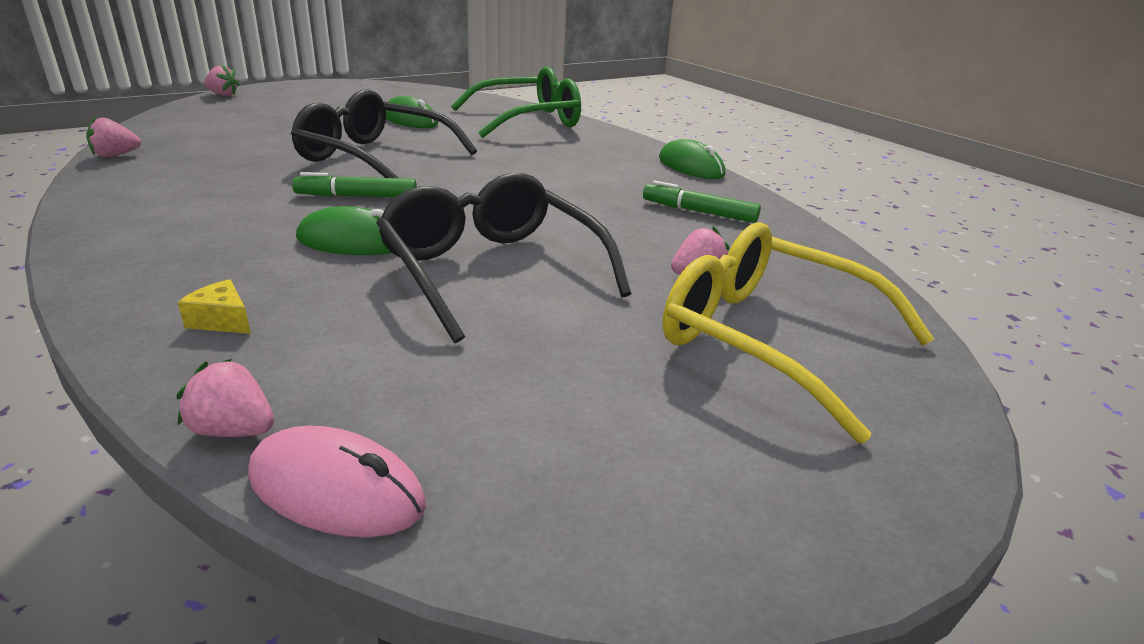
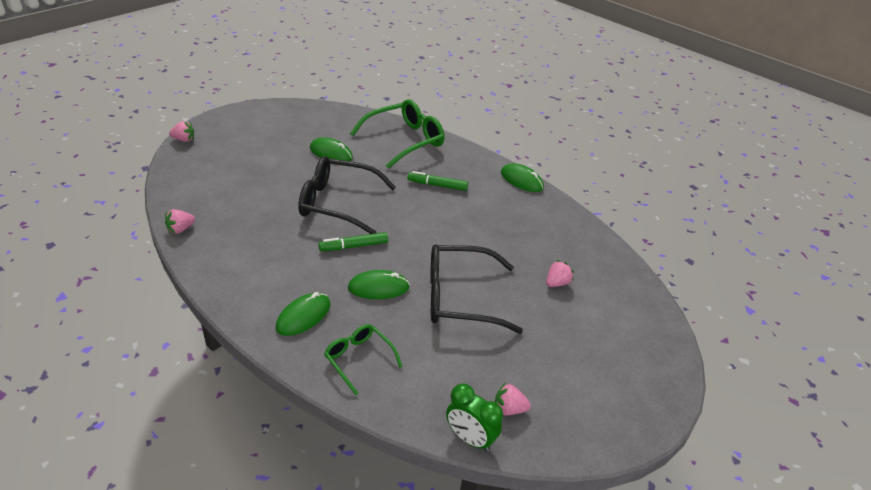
camera: 15 degrees left, 10 degrees up
(186, 256) = (303, 316): none -> green mouse
(222, 320) = (358, 359): yellow cheese -> green glasses
(234, 430) = (412, 419): pink strawberry -> pink strawberry (509, 409)
(336, 490) = (470, 438): pink mouse -> green clock
(491, 270) = (459, 297): black glasses -> black glasses turned 45 degrees counterclockwise
(699, 212) = (540, 227): green marker -> green marker (437, 185)
(767, 339) = (599, 322): yellow glasses -> none

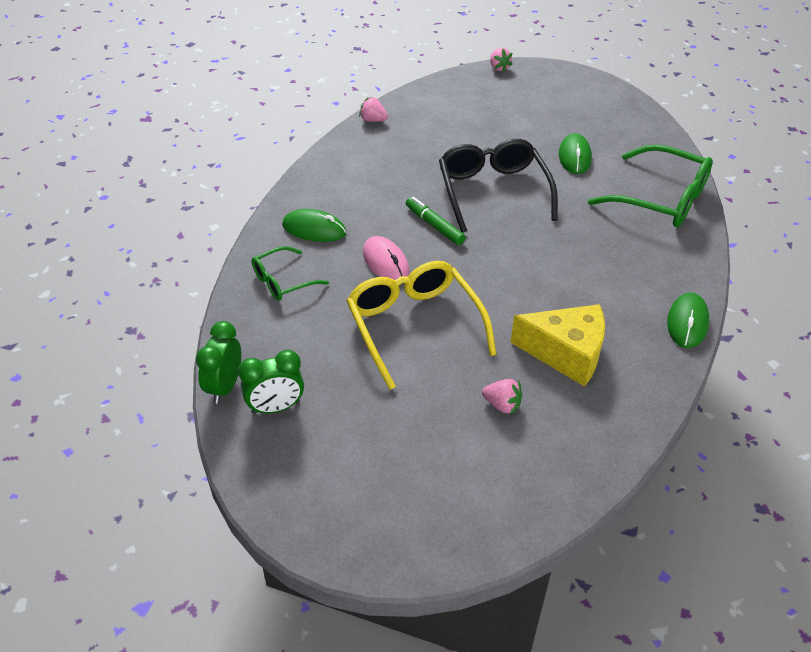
camera: 70 degrees right, 5 degrees up
(358, 359) = (282, 281): green glasses -> green glasses turned 150 degrees counterclockwise
(378, 288) = (385, 263): green mouse -> pink mouse
(437, 185) = (597, 252): green marker -> none
(459, 297) = (414, 326): black glasses -> yellow glasses
(509, 409) = (276, 407): pink strawberry -> green clock
(523, 237) = (566, 353): none -> yellow cheese

